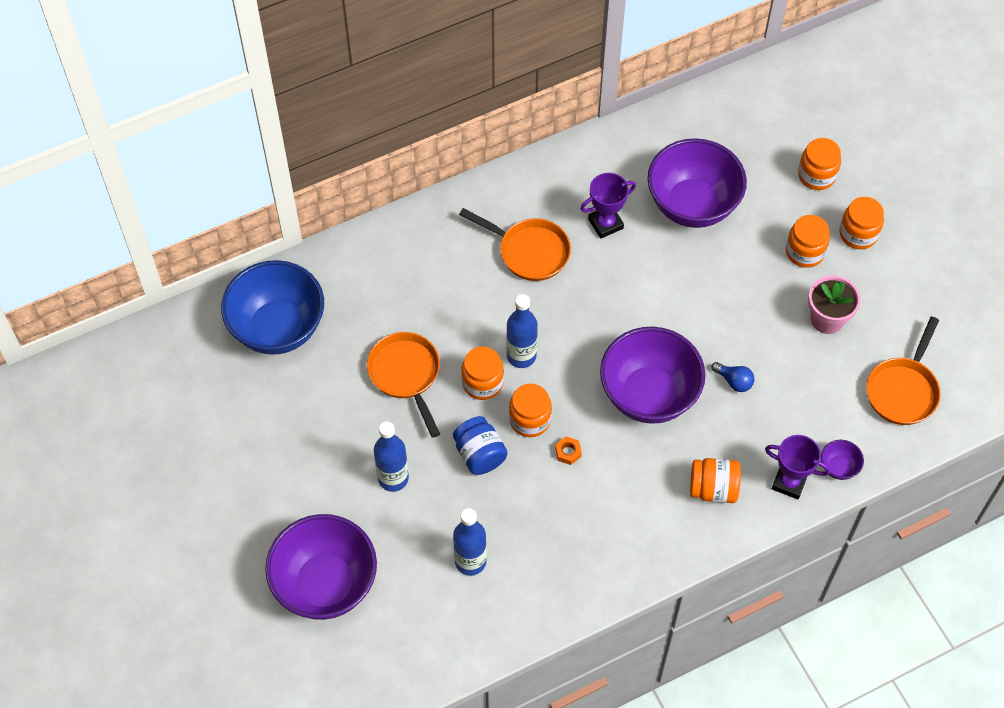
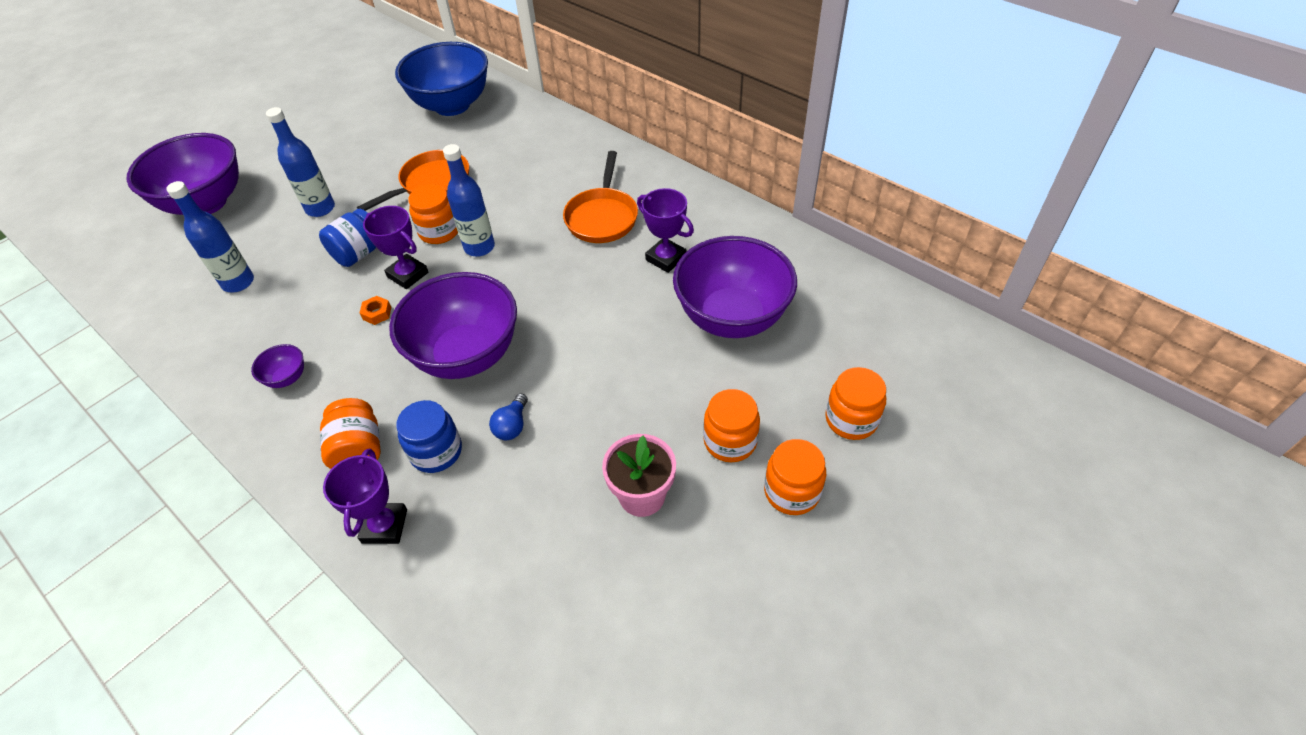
camera: 70 degrees right, 10 degrees down
(530, 420) = (408, 275): orange jar -> purple trophy
(737, 436) = (436, 452): none -> blue jar
(838, 467) = (420, 577): purple bowl -> purple bowl (287, 378)
(903, 390) = (568, 623): orange pan -> none

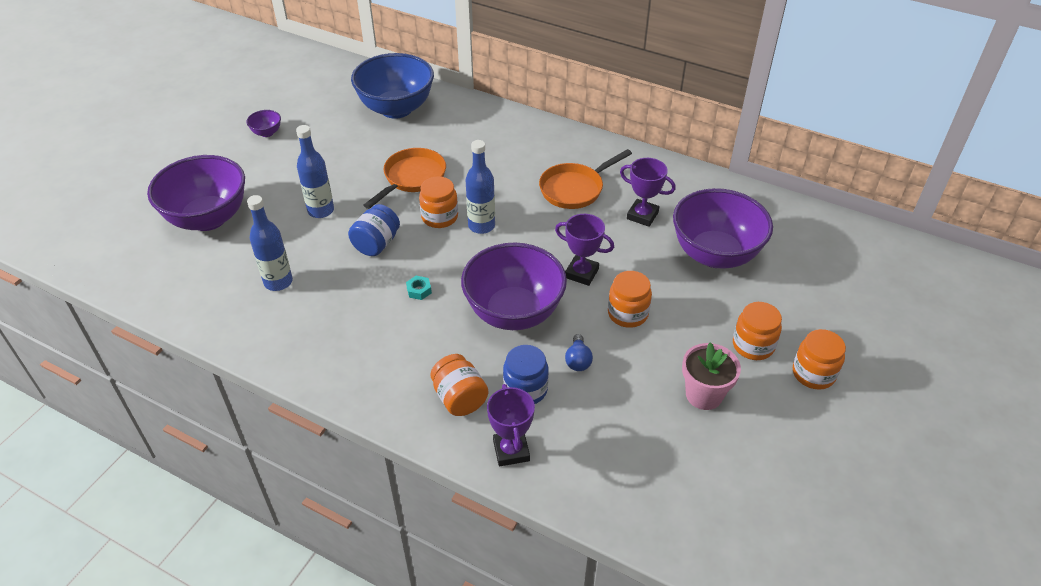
camera: 15 degrees left, 5 degrees down
(287, 378) = (367, 353): purple bowl -> purple bowl (267, 133)
(377, 313) = (419, 290): orange nut -> turquoise nut
(408, 275) = (430, 256): purple trophy -> purple trophy (581, 273)
(602, 217) = (574, 189): orange pan -> orange pan turned 60 degrees clockwise
(851, 419) = (835, 316): orange jar -> orange jar (627, 314)

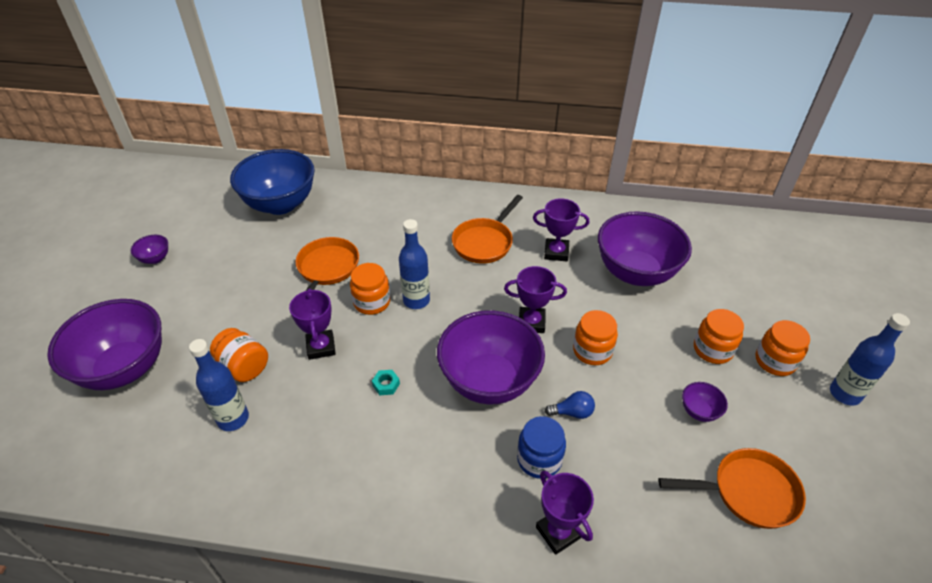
camera: 20 degrees left, 0 degrees up
(321, 210) = (247, 327): blue bottle -> blue bottle (844, 394)
(376, 244) = (321, 347): blue jar -> purple trophy
(459, 398) = (480, 490): orange jar -> orange jar (244, 367)
(578, 360) = (572, 412): blue light bulb -> blue light bulb turned 75 degrees counterclockwise
(704, 395) = (699, 411): pink flower pot -> purple bowl
(710, 475) = (748, 492): none -> orange pan

